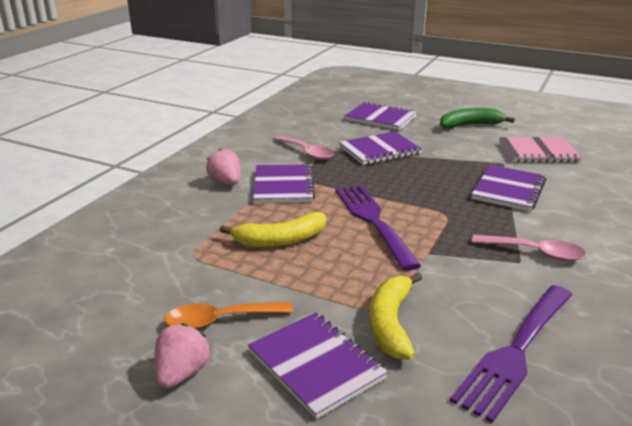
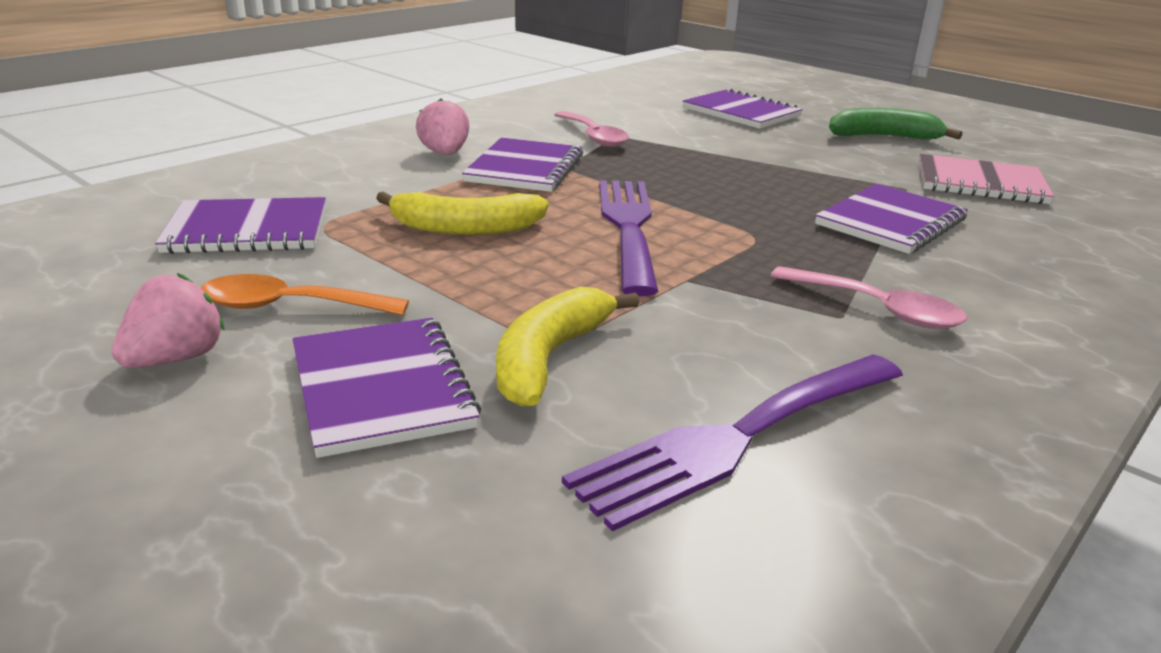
camera: 15 degrees right, 0 degrees up
(379, 150) = (709, 148): purple notebook -> purple notebook (247, 230)

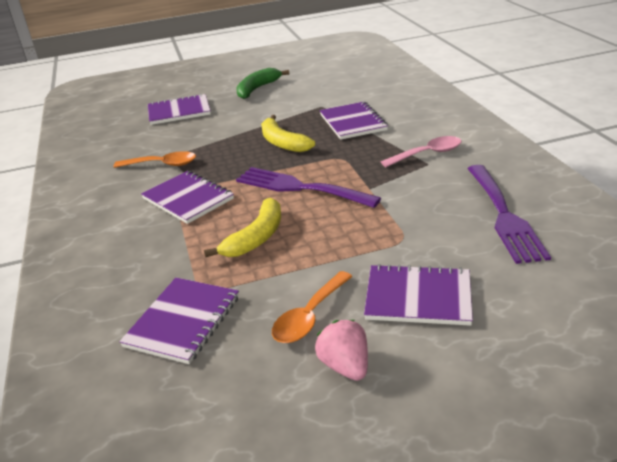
camera: 55 degrees left, 5 degrees up
(445, 154) = (131, 221): pink strawberry -> none
(549, 358) = (418, 244): yellow banana -> yellow banana (282, 143)
(593, 136) = (162, 164): pink spoon -> orange spoon
(980, 183) = (332, 89): pink notebook -> none

